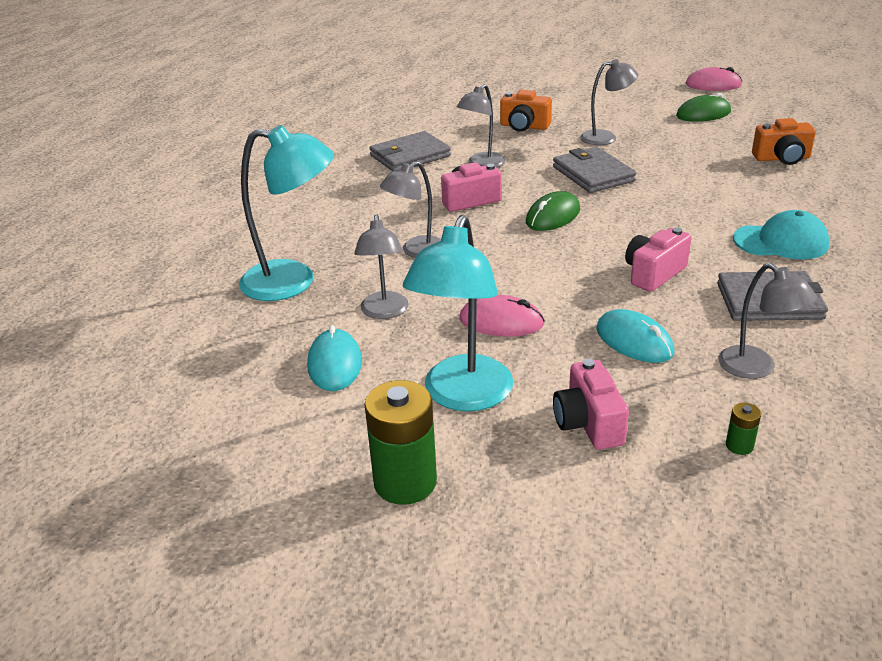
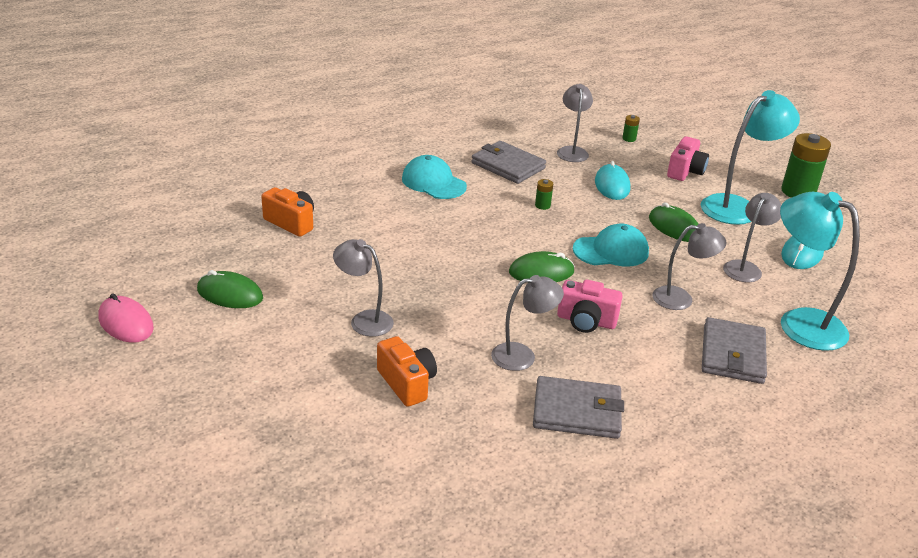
camera: 145 degrees left, 0 degrees up
(501, 321) = (674, 227): pink mouse -> green mouse
(526, 262) = (611, 251): none -> turquoise cap
(593, 174) = (448, 289): grey wallet -> grey wallet (733, 354)
(653, 274) = (542, 205): pink camera -> green battery

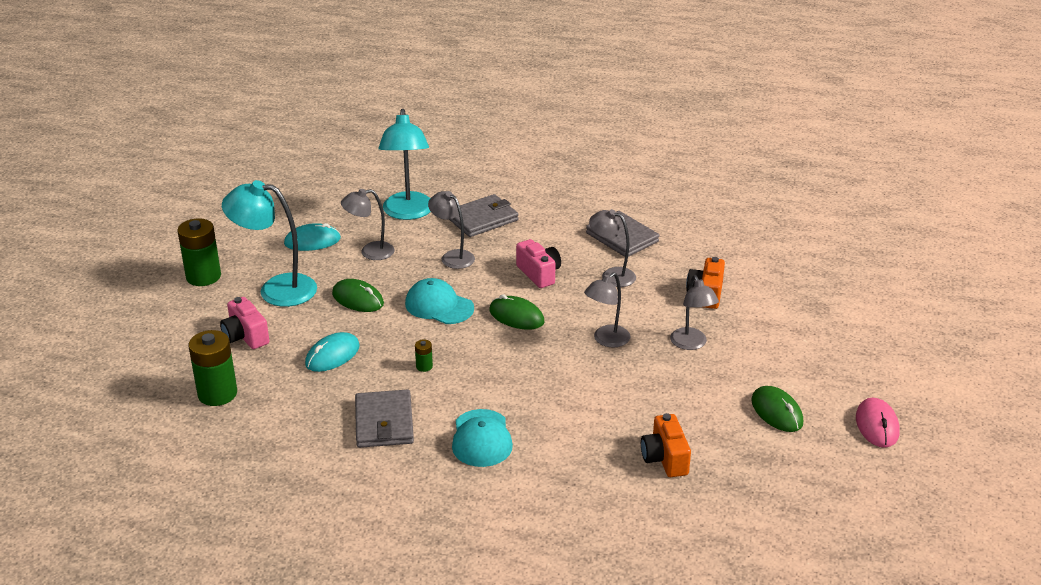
camera: 135 degrees left, 0 degrees up
(572, 151) = (297, 408): grey lamp -> grey lamp (606, 340)
(629, 139) = (217, 394): green battery -> green battery, size x2.27
(674, 227) = (358, 299): green mouse -> green mouse turned 60 degrees counterclockwise
(685, 171) = (245, 336): pink camera -> pink camera turned 105 degrees counterclockwise

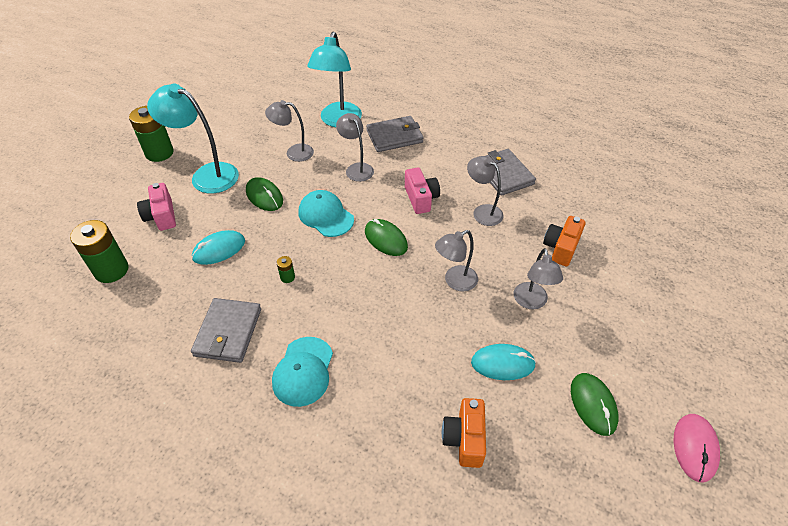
camera: 15 degrees right, 15 degrees up
(312, 241) = (255, 134): turquoise mouse -> turquoise mouse (502, 363)

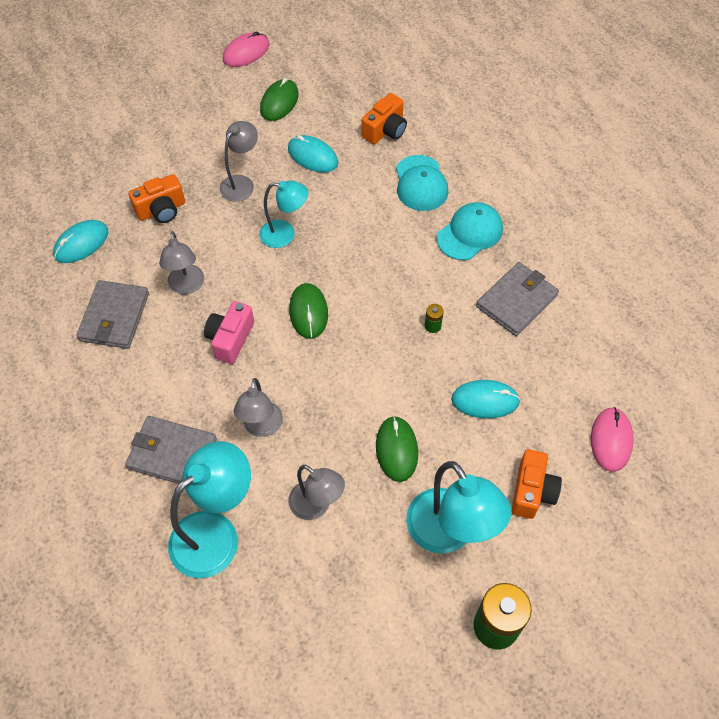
camera: 145 degrees left, 10 degrees up
(111, 270) = (611, 440): green battery -> pink mouse
(161, 216) = (532, 491): pink camera -> orange camera
(326, 216) = (346, 378): turquoise cap -> turquoise cap (421, 183)
(455, 281) = (285, 234): grey lamp -> turquoise lamp
(580, 199) = (81, 243): none -> turquoise mouse

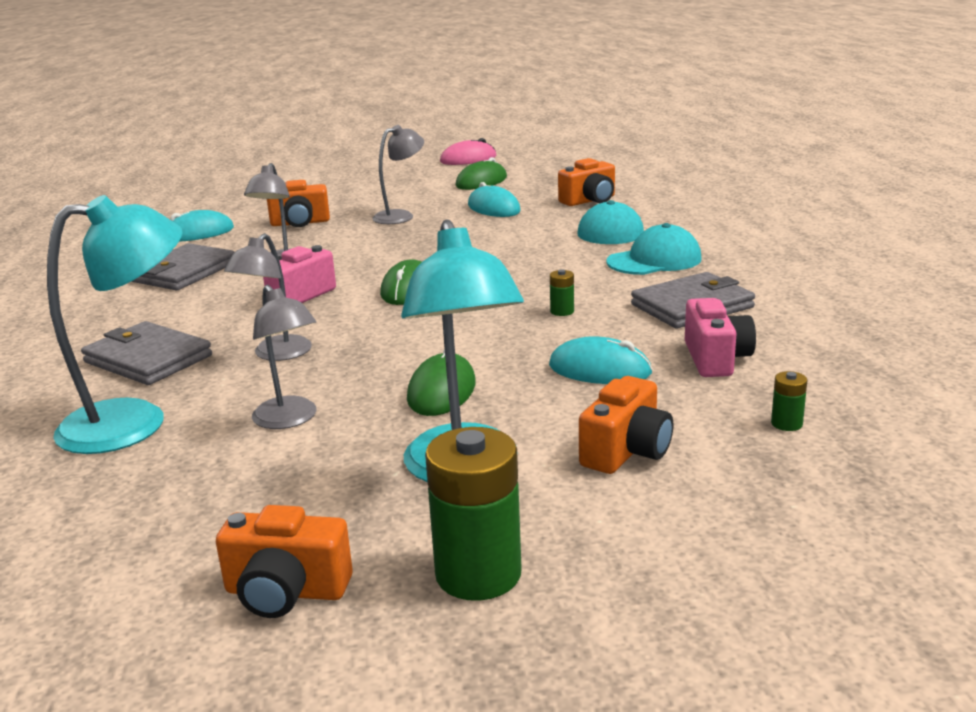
camera: 20 degrees right, 35 degrees down
(285, 234) = (423, 244): turquoise lamp -> none
(405, 669) = (286, 592): none -> orange camera
(551, 371) = (716, 359): none -> pink camera
(611, 440) = (786, 424): pink mouse -> green battery

